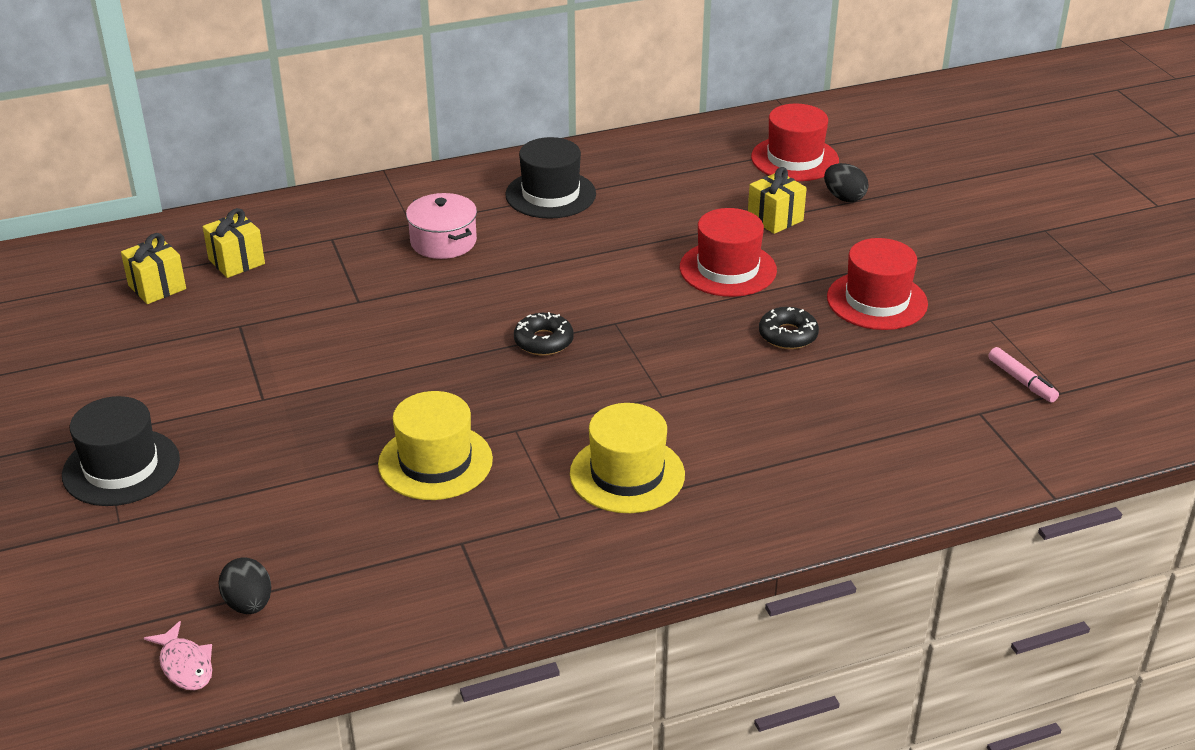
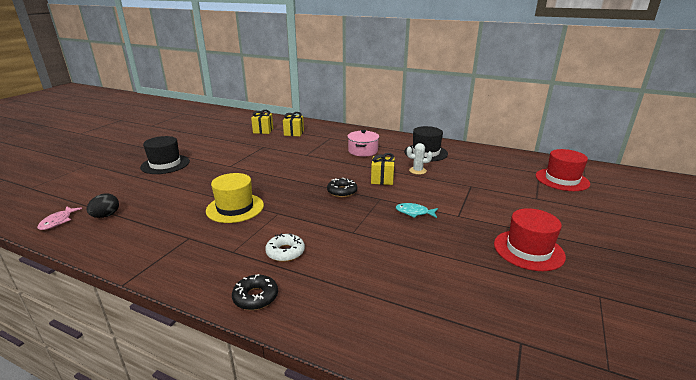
camera: 45 degrees right, 10 degrees down
(592, 241) = (417, 171): none -> white cactus
(627, 474) = (285, 252): yellow hat -> white donut
(691, 320) = (414, 212): none -> turquoise fish
(728, 269) = (463, 203): red hat -> none
(775, 219) = (517, 195): yellow gift -> yellow gift (382, 179)
(788, 335) = (452, 240): black donut -> black donut (255, 297)
(844, 198) = (570, 202): black egg -> none
(1021, 381) = (581, 343): pink marker -> none

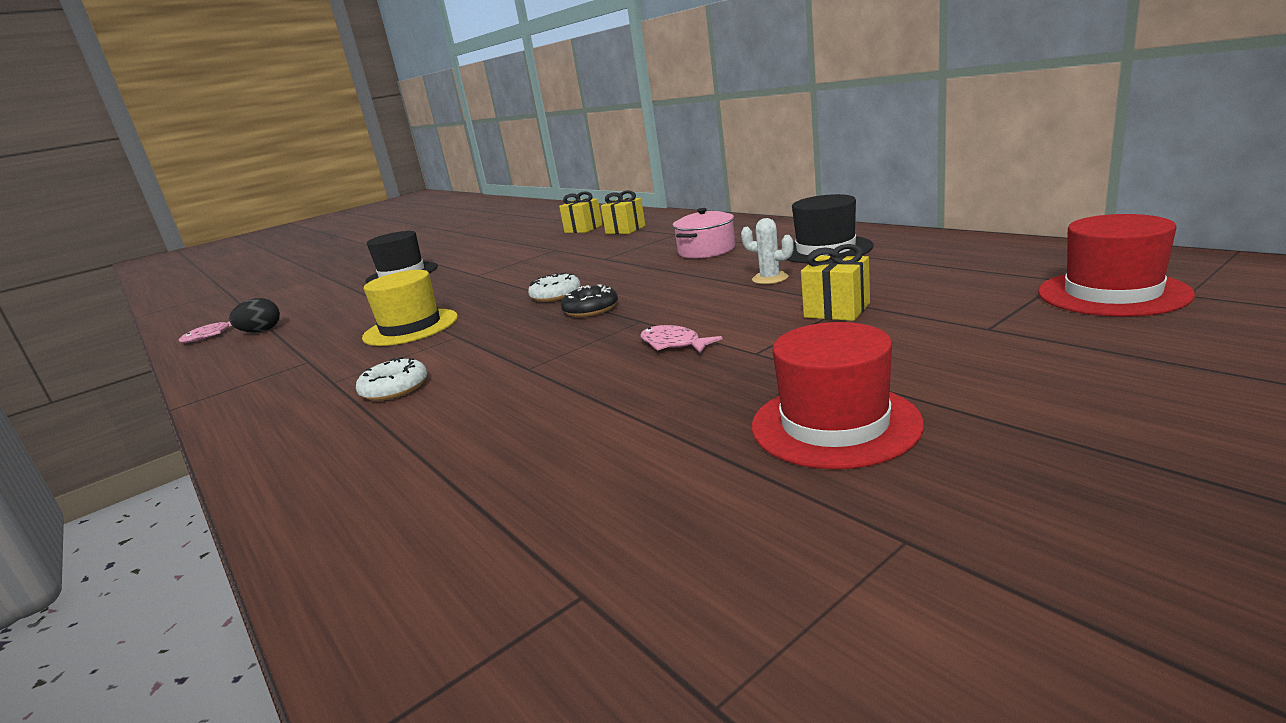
camera: 30 degrees right, 5 degrees down
(255, 297) = (278, 443): black donut -> none
(307, 182) = (556, 295): none -> white donut
(382, 179) = (683, 292): yellow gift -> yellow gift (837, 310)
(414, 212) = (673, 344): turquoise fish -> pink fish

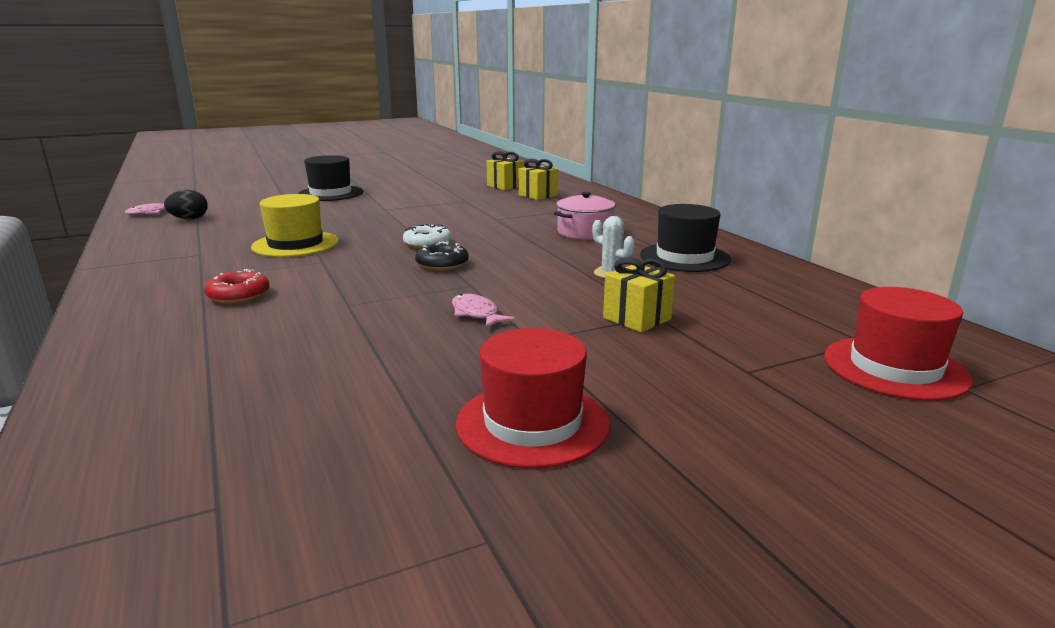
camera: 10 degrees right, 0 degrees up
(395, 388) = (239, 295): white donut -> red donut

